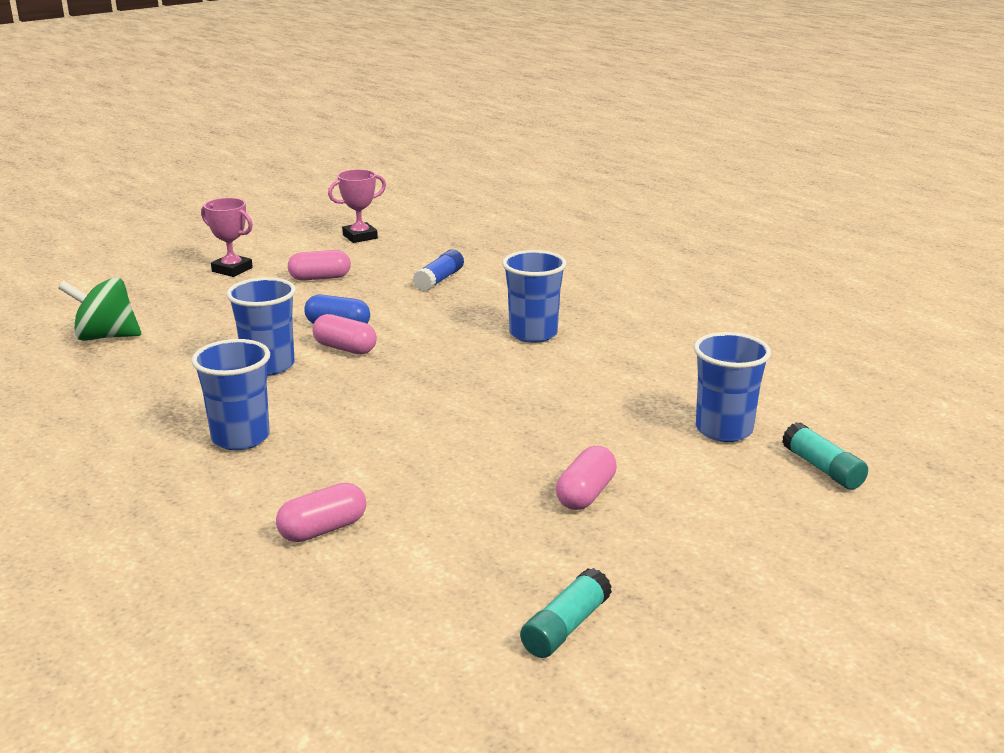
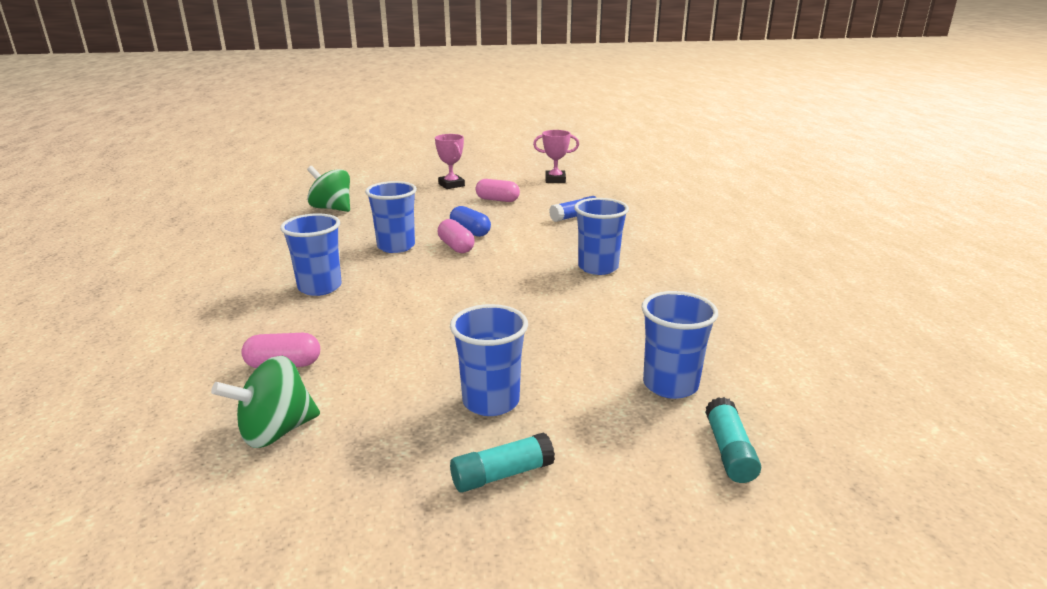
camera: 30 degrees right, 0 degrees up
(410, 590) = (276, 431): none -> green spinning top
(566, 627) = (339, 510): turquoise glue stick -> turquoise glue stick (502, 474)
(586, 494) = (491, 401): pink capsule -> blue cup

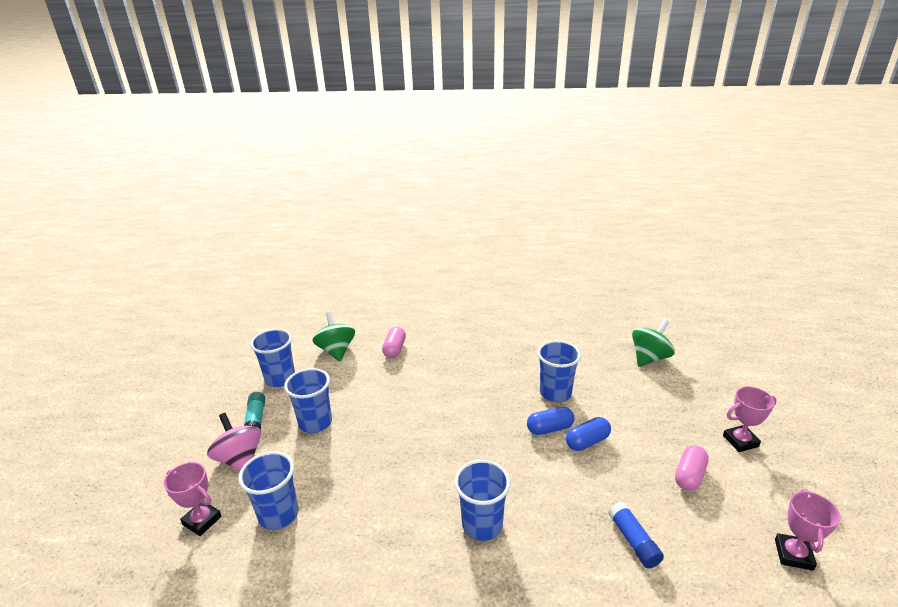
camera: 105 degrees right, 5 degrees up
(320, 287) = (487, 357): blue cup -> blue cup (280, 379)
(456, 247) = (550, 428): pink capsule -> blue capsule
(601, 458) = (240, 459): none -> pink spinning top
(729, 451) = (202, 520): turquoise glue stick -> pink trophy

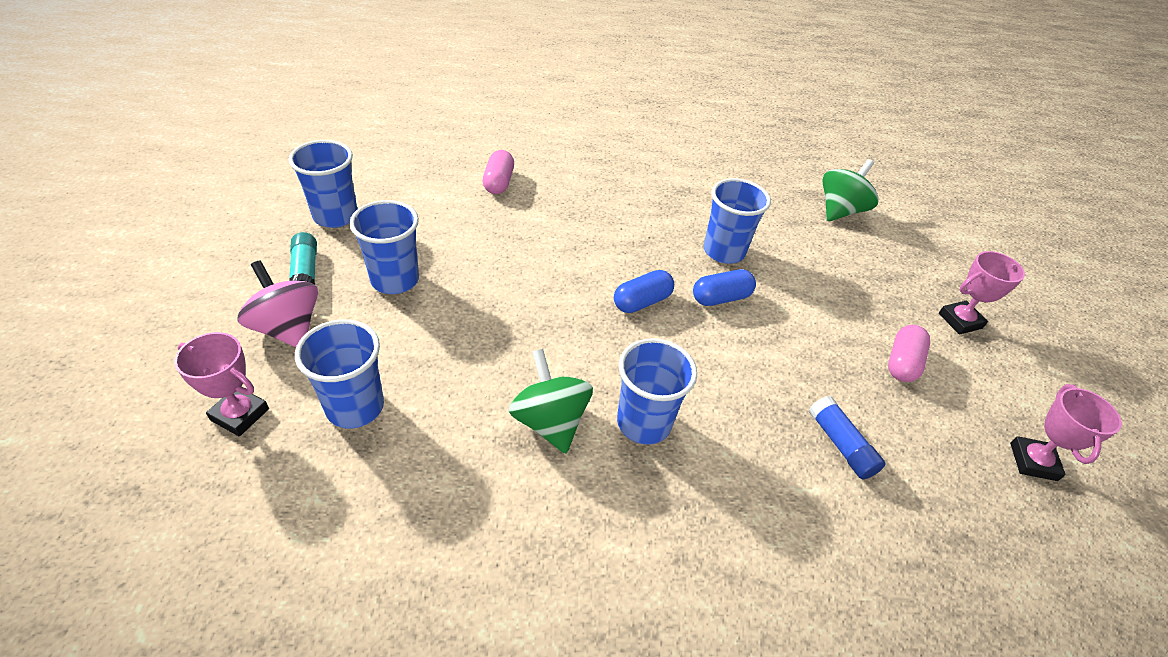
camera: 10 degrees left, 15 degrees up
(336, 351) = (414, 180): green spinning top -> green spinning top (550, 421)
(587, 441) = (771, 316): blue capsule -> blue capsule (642, 302)

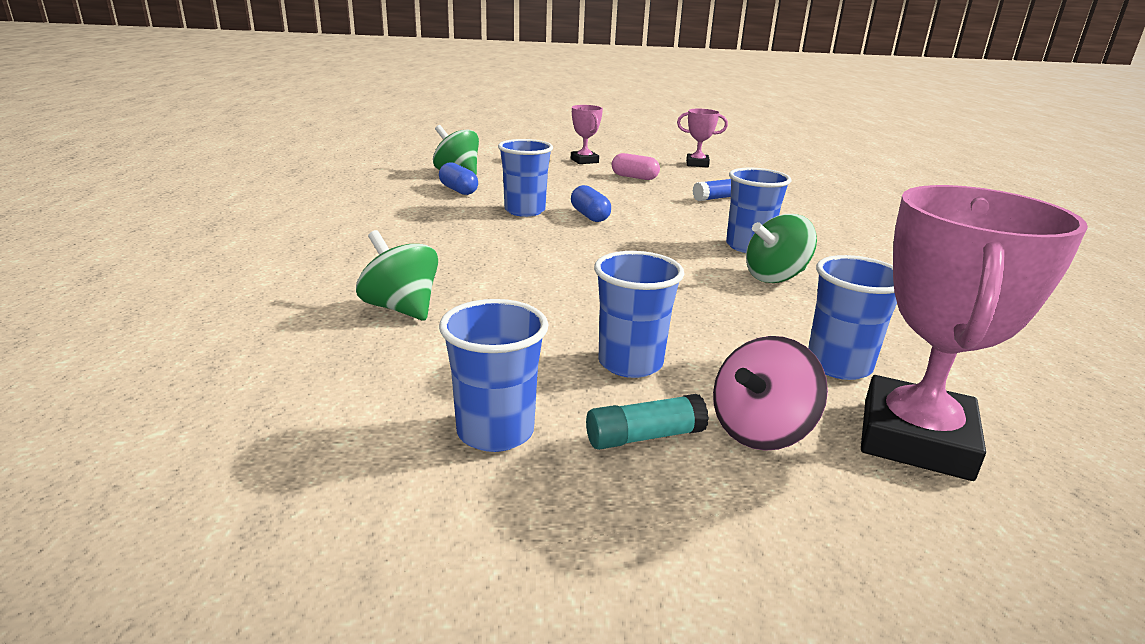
camera: 90 degrees left, 20 degrees down
(240, 414) = (915, 439): pink trophy -> pink trophy, size x1.98
(498, 182) = (401, 308): pink capsule -> green spinning top
(642, 302) = (608, 242): blue capsule -> blue capsule (458, 190)

